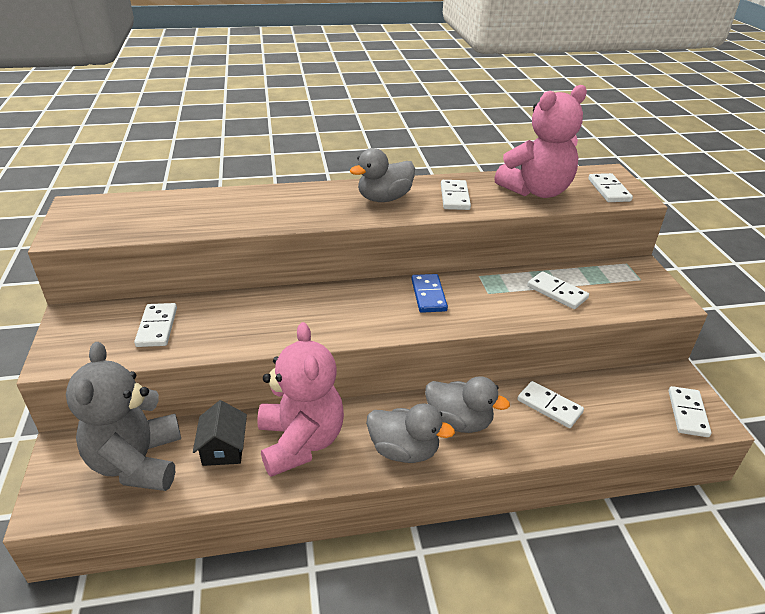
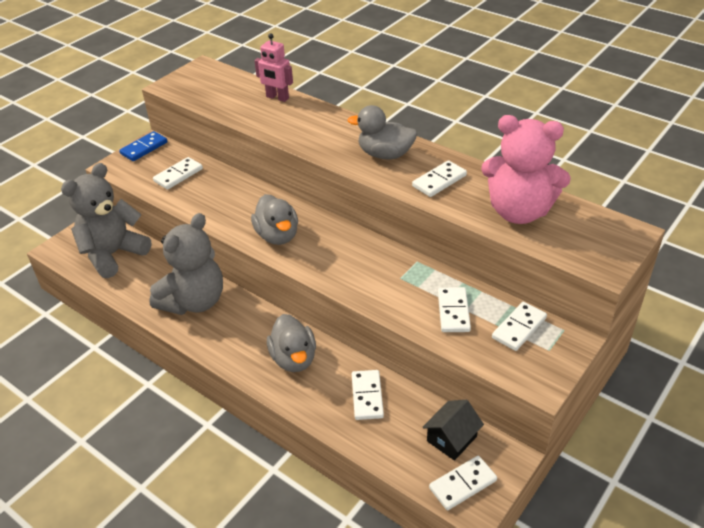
camera: 50 degrees right, 5 degrees up
(211, 198) = (277, 98): none -> pink robot
(223, 448) = (156, 276): black house -> black house (451, 439)
(300, 442) = (194, 301): pink teddy bear -> grey teddy bear
(404, 450) = (237, 349): grey duck -> grey duck (277, 236)
(428, 295) = (355, 252): blue domino -> blue domino (144, 148)
(608, 190) = (590, 247): white domino -> white domino (519, 328)

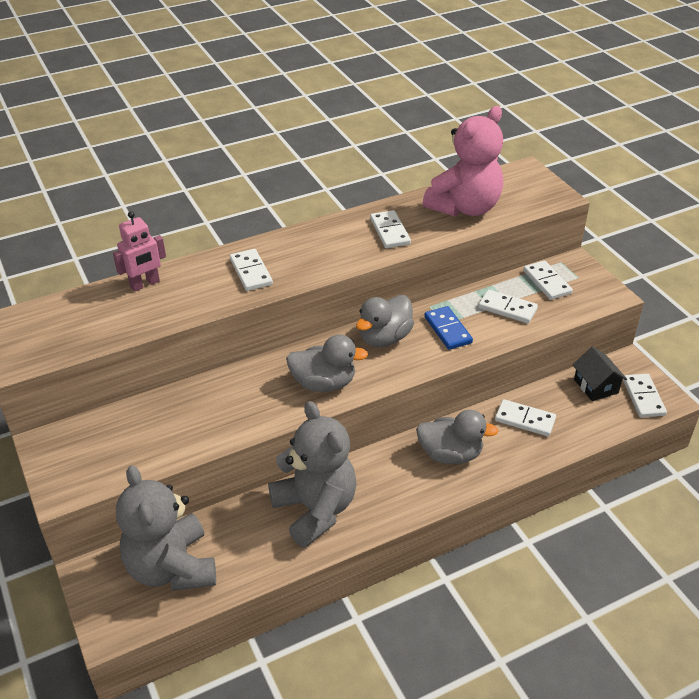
camera: 65 degrees left, 0 degrees up
(144, 148) = (51, 452): blue domino -> blue domino (447, 330)
(178, 175) = (143, 433): white domino -> white domino (251, 272)
(385, 154) = (322, 247): grey duck -> grey duck (384, 338)

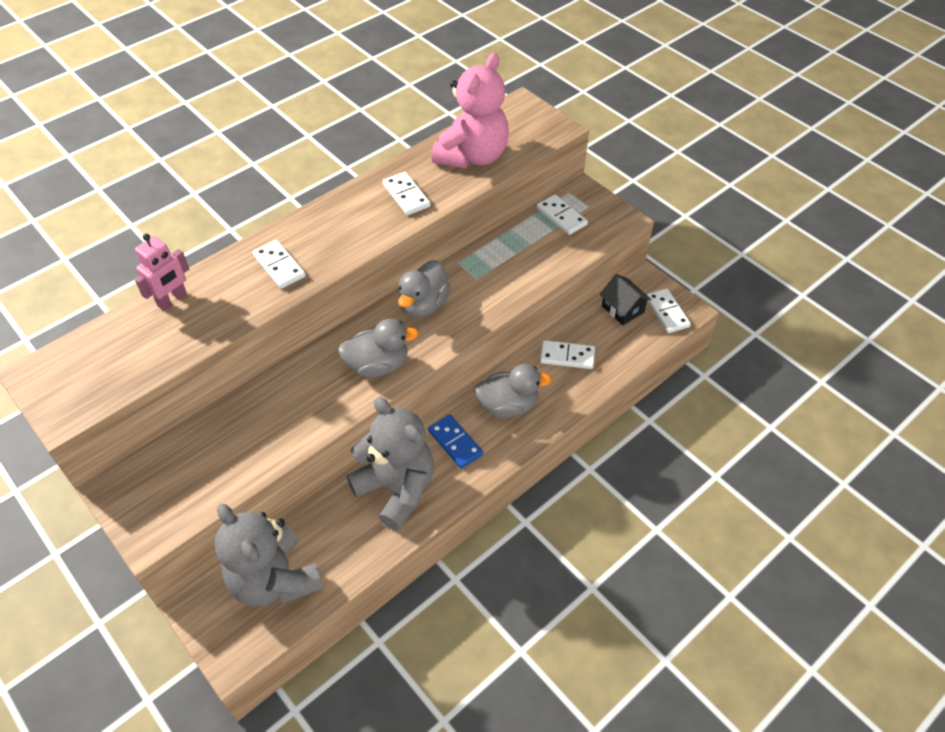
camera: 15 degrees left, 10 degrees up
(447, 330) = (481, 285): blue domino -> blue domino (455, 443)
(507, 308) = (532, 251): white domino -> none

